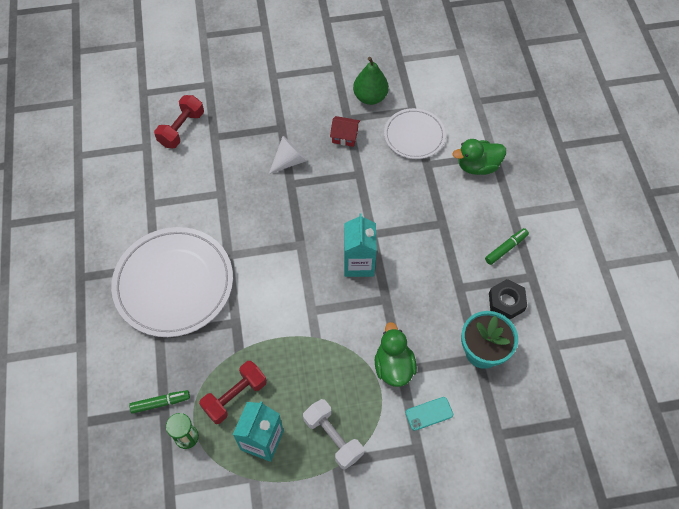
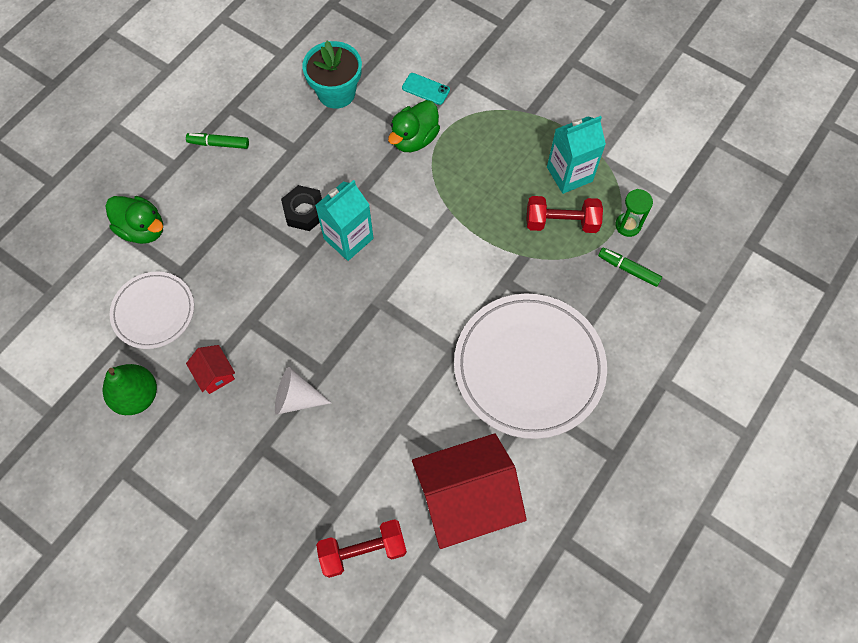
camera: 135 degrees left, 5 degrees up
(149, 190) = (466, 498): none -> red house
(333, 437) = (513, 132): white dumbbell -> none
(506, 302) = (274, 108): black nut -> black nut (304, 212)

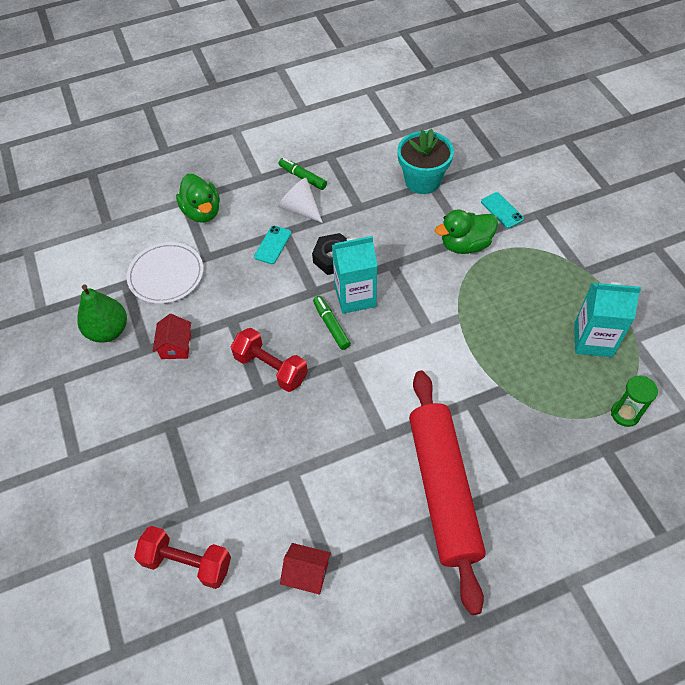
camera: 35 degrees right, 10 degrees down
(237, 228) = (273, 245): none -> turquoise phone
(296, 398) = (224, 400): white cone -> white cone (300, 209)
(466, 498) = (307, 573): red house -> red house, size x0.44
(529, 367) = (443, 490): white plate -> red rolling pin
(561, 222) = (558, 378): red dumbbell -> red dumbbell (271, 368)
(628, 269) = (600, 454): green marker -> green marker (331, 325)

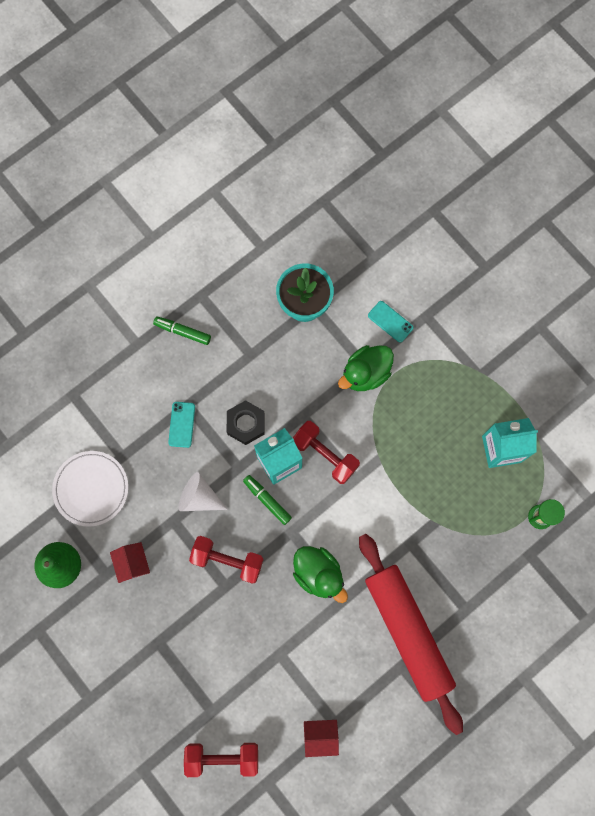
camera: 20 degrees left, 20 degrees up
(202, 212) = (96, 404): green duck -> green duck (318, 574)
(300, 209) = (193, 373): white cone -> white cone (199, 497)
(403, 301) = (325, 455): none -> red dumbbell

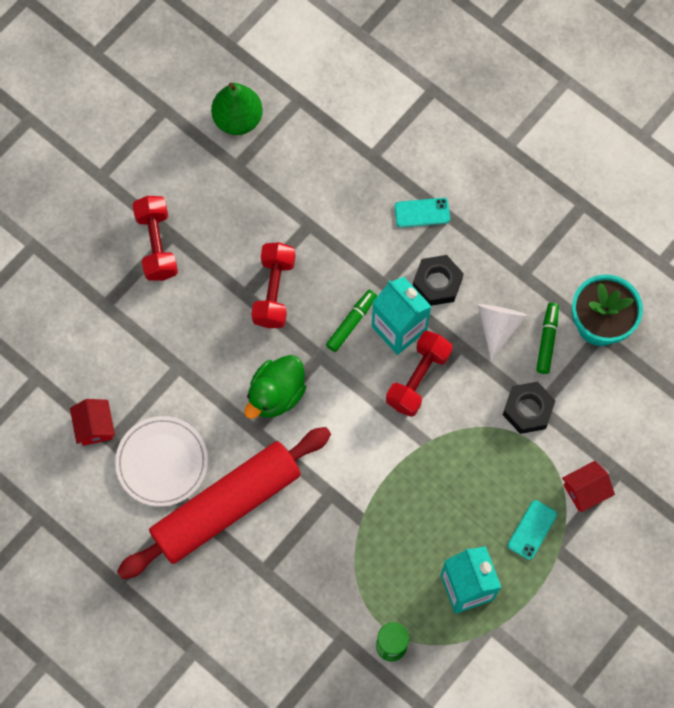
camera: 80 degrees right, 5 degrees down
(91, 489) = (329, 131): white plate -> white plate (162, 462)
(132, 563) = (253, 191): red house -> red house (585, 490)
(182, 332) = (533, 193): green marker -> green marker (547, 340)
(199, 497) = (341, 248): white cone -> white cone (498, 327)
(222, 757) = (58, 325): red dumbbell -> red dumbbell (157, 245)
(365, 373) = (528, 410): green duck -> black nut
(390, 321) = (600, 429): turquoise phone -> turquoise phone (532, 530)

